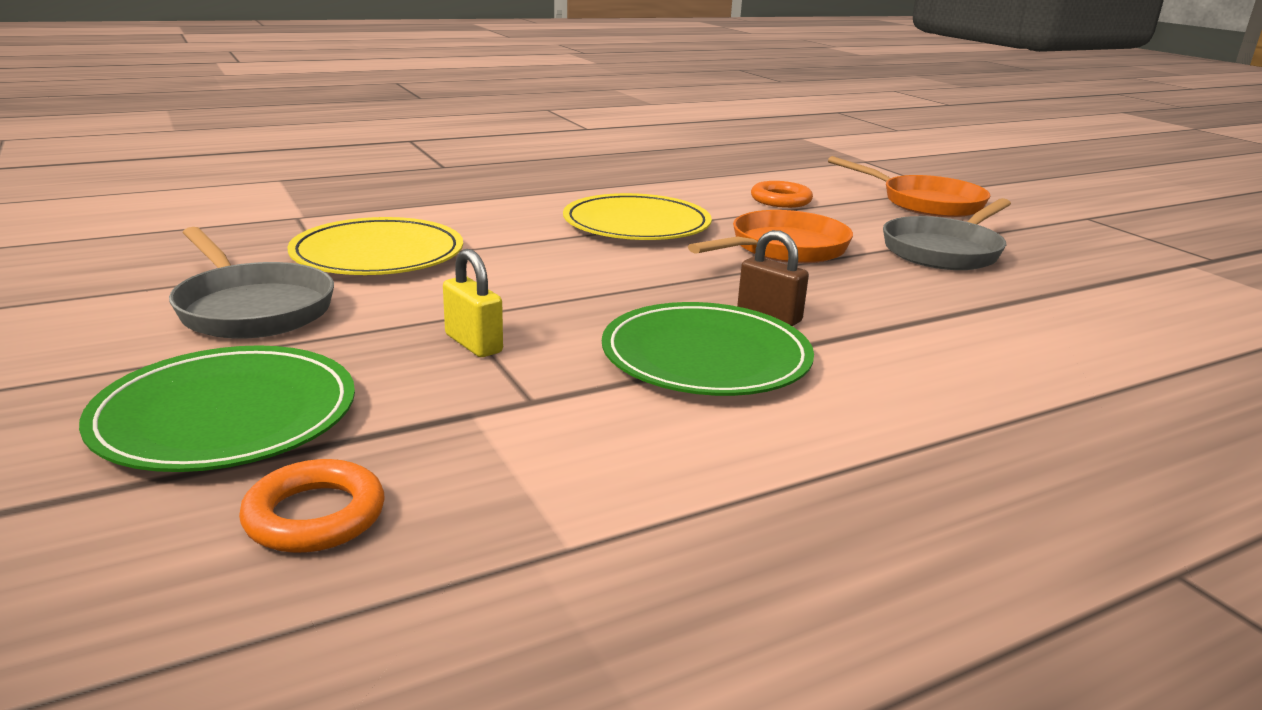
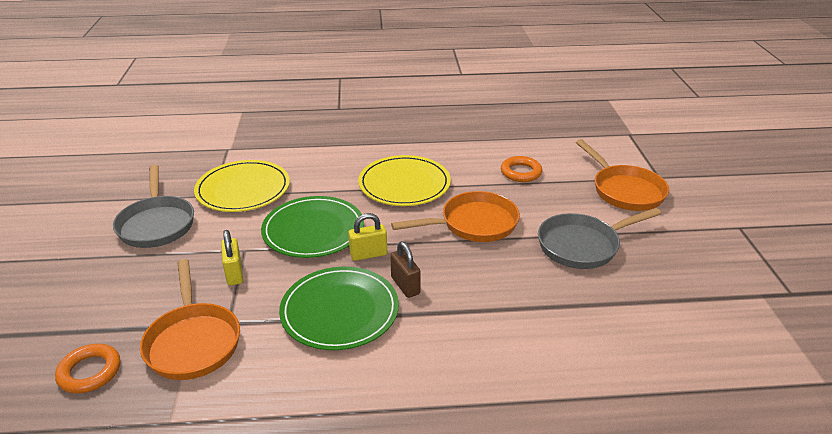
camera: 25 degrees right, 10 degrees up
(226, 415) = (98, 299): green plate -> green plate (313, 230)
(492, 434) = (193, 342): none -> orange pan
(673, 294) = (368, 254): none -> yellow padlock

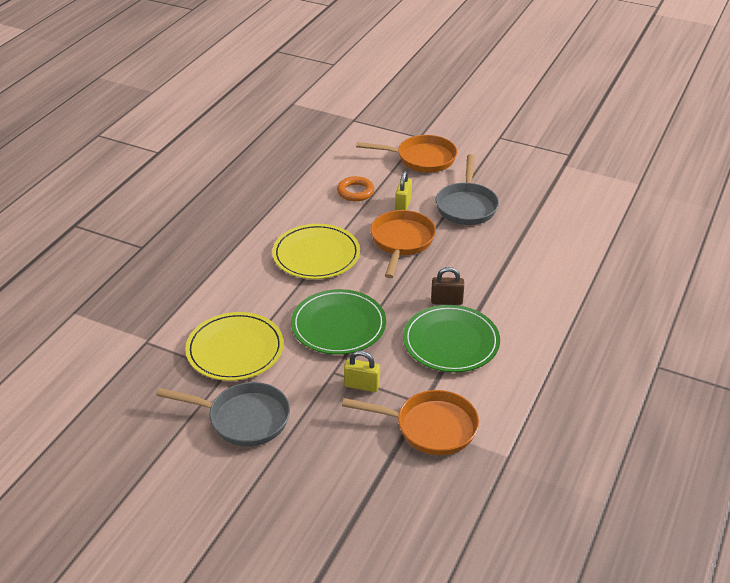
camera: 60 degrees left, 5 degrees up
(90, 372) = (425, 492): orange ring -> none
(368, 254) = (396, 306): yellow padlock -> yellow padlock (403, 205)

